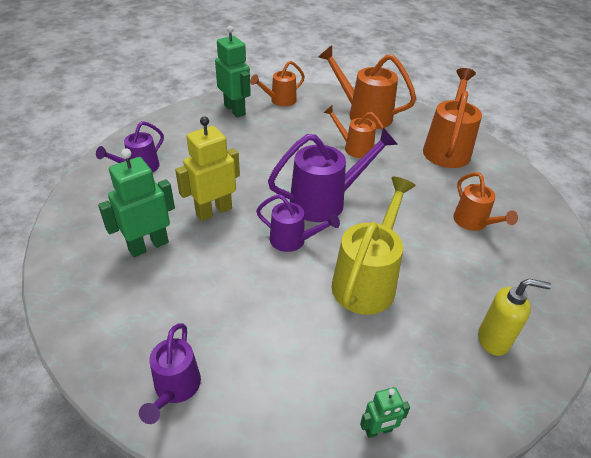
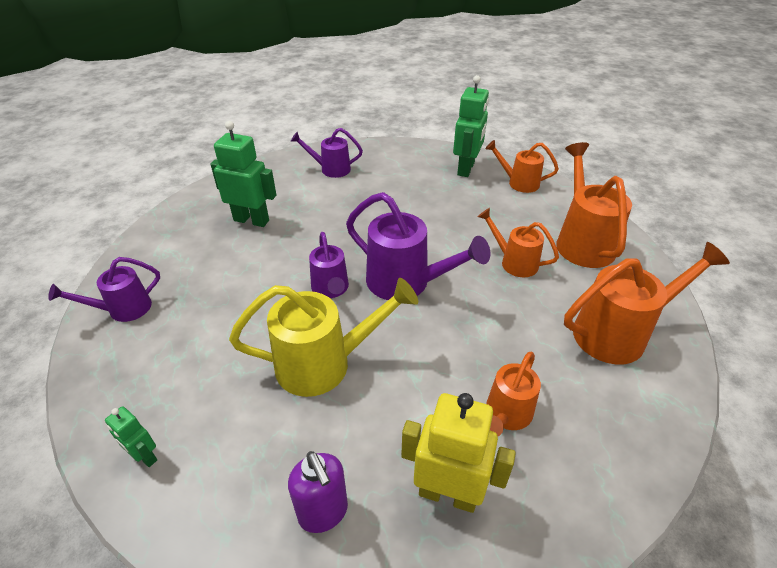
camera: 55 degrees right, 0 degrees up
(213, 211) = (321, 228): yellow robot -> yellow robot (448, 494)
(354, 148) = (514, 262): orange watering can -> orange watering can turned 45 degrees counterclockwise
(493, 340) = (323, 512): yellow soap dispenser -> purple soap dispenser

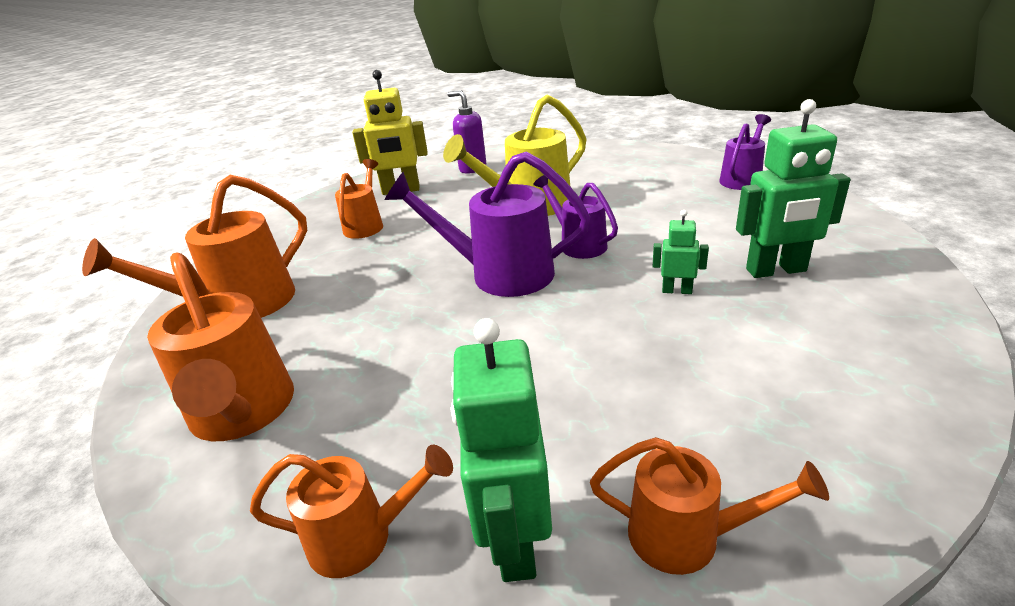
camera: 160 degrees right, 10 degrees down
(145, 456) = (597, 152): green robot -> green robot (677, 290)
(331, 169) = (813, 403): purple watering can -> none
(514, 262) = (365, 341): orange watering can -> orange watering can (687, 536)

